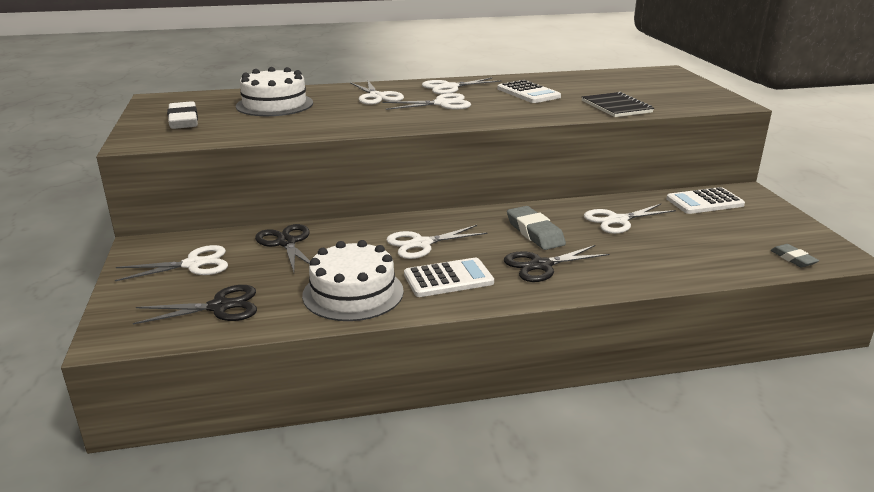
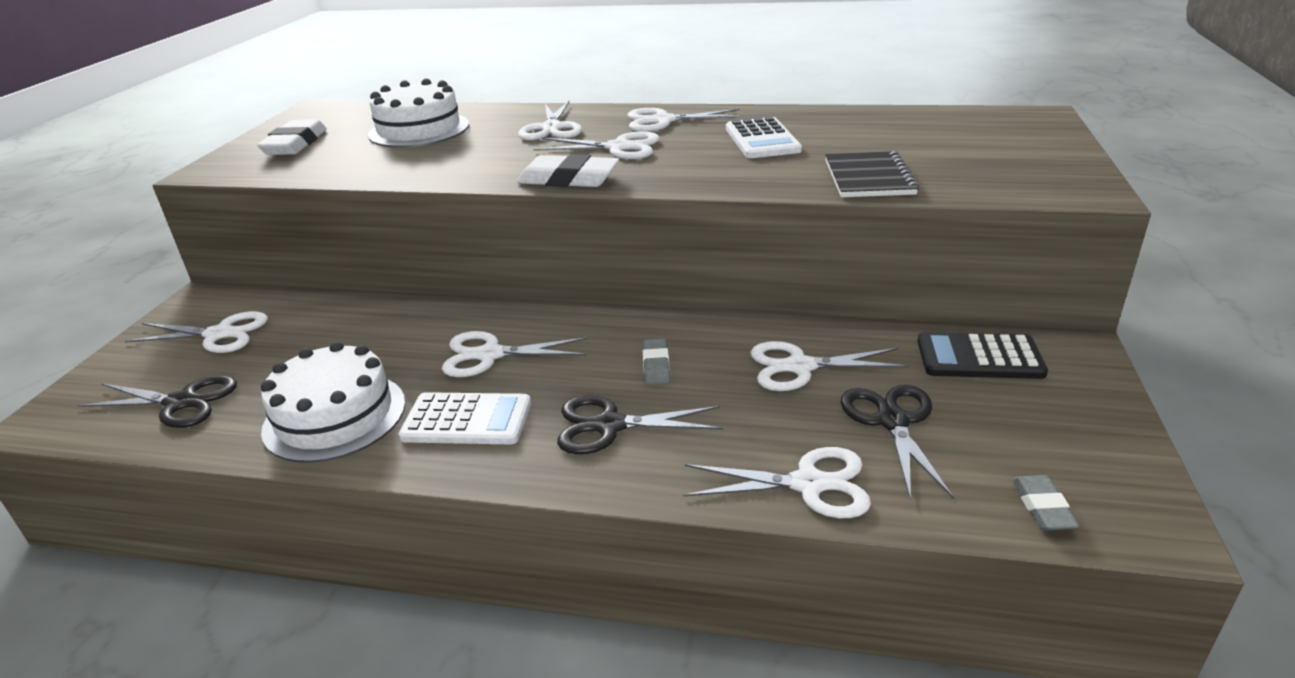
camera: 25 degrees right, 5 degrees up
(286, 243) = (341, 322): black scissors -> black scissors (892, 421)
(434, 123) = (568, 179): none -> white eraser
(535, 233) = (656, 365): grey eraser -> grey eraser, size x0.58
(677, 271) = (808, 484): none -> white scissors
(704, 202) = (979, 357): white calculator -> black calculator

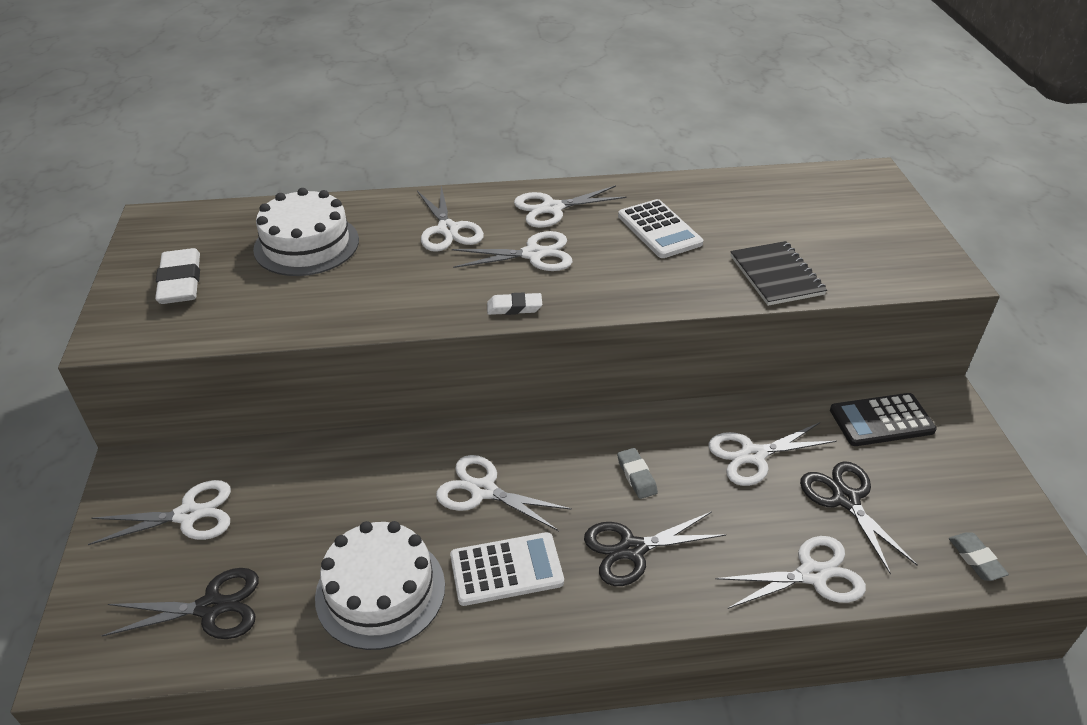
camera: 20 degrees left, 10 degrees up
(490, 355) = (483, 491): white scissors -> white scissors turned 45 degrees clockwise
(568, 179) = (514, 307): white eraser -> white eraser, size x0.58

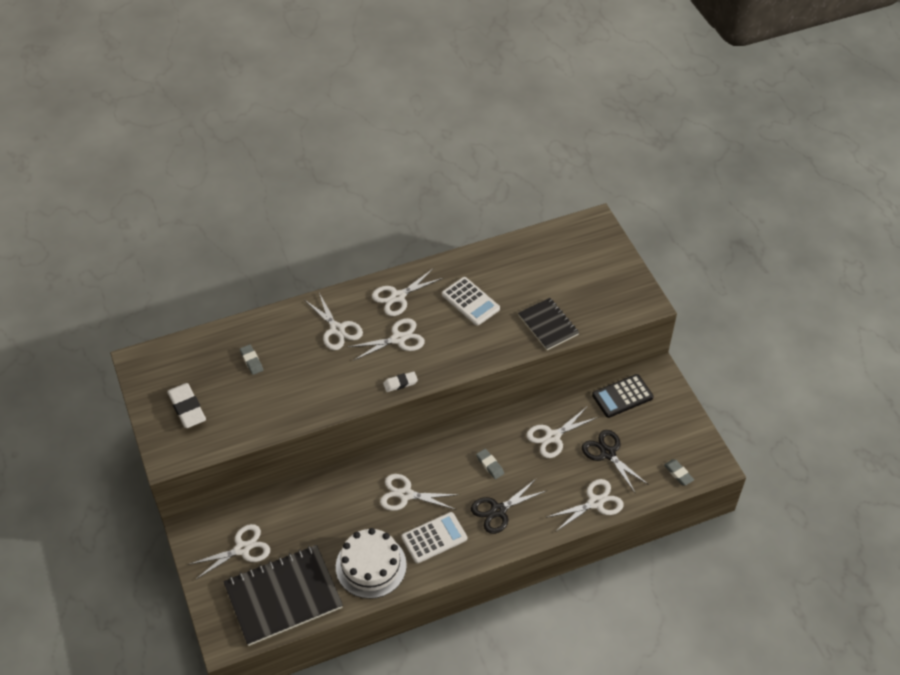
camera: 15 degrees left, 10 degrees up
(211, 607) = (283, 596): black scissors -> black notebook
(306, 244) = (251, 361): white cake -> grey eraser

